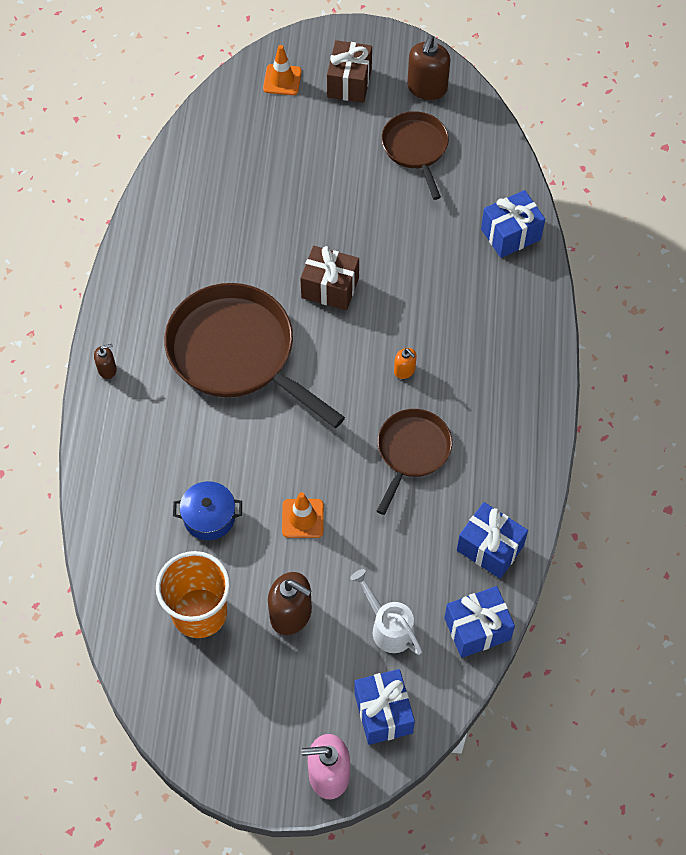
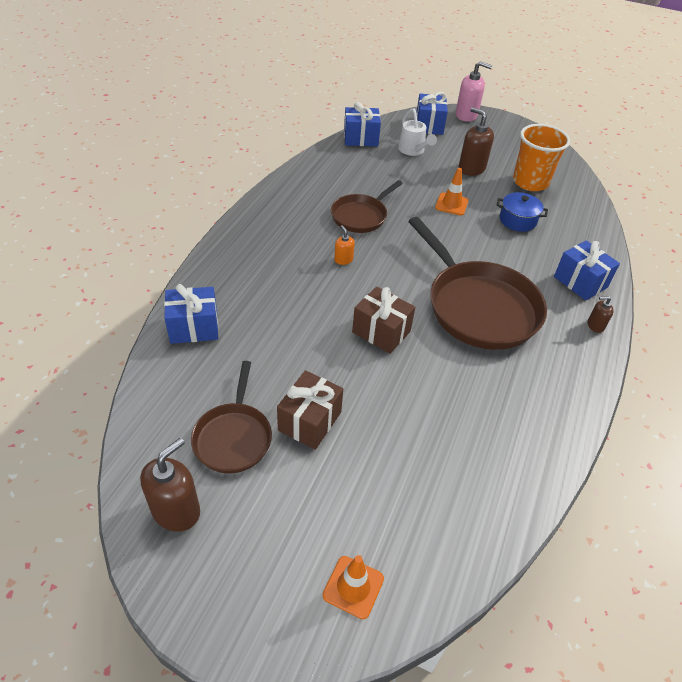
camera: 165 degrees left, 15 degrees down
(349, 83) = (267, 551): brown gift -> brown gift (310, 421)
(490, 548) = (334, 164): blue gift -> blue gift (580, 282)

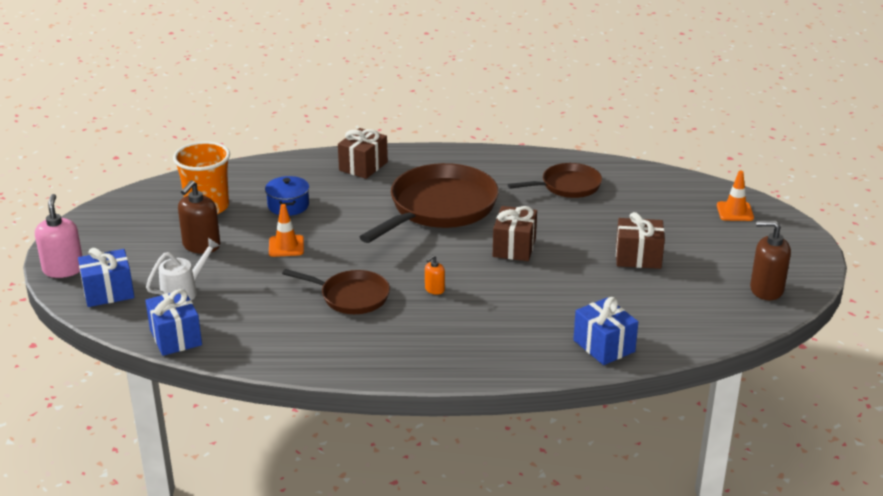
camera: 110 degrees left, 15 degrees down
(233, 437) = (687, 286): brown pan -> brown pan (567, 186)
(580, 282) = (363, 166): blue gift -> brown gift
(595, 325) = (416, 156): brown soap dispenser -> none

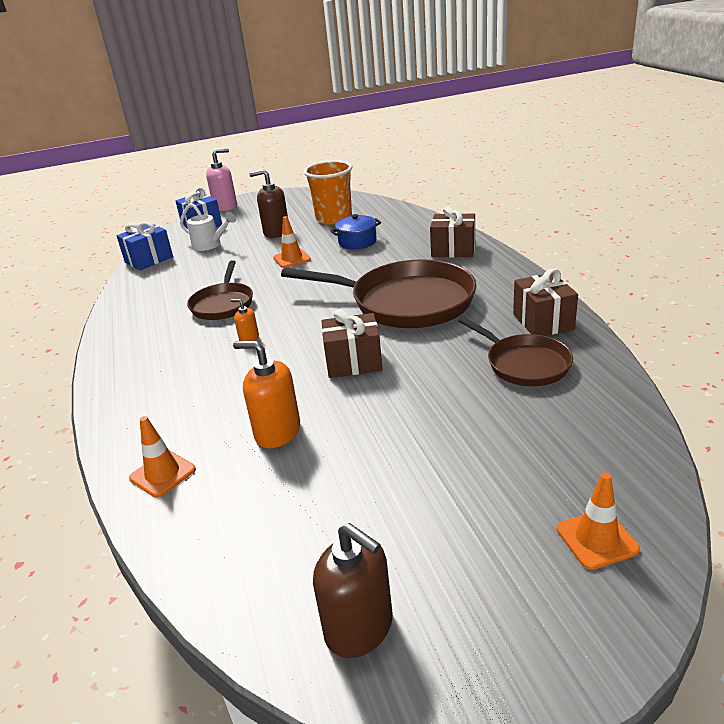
camera: 75 degrees right, 0 degrees up
(583, 292) = (277, 432): none -> orange soap dispenser
(604, 346) = (162, 474): blue gift -> orange traffic cone
(638, 257) = (384, 459): brown gift -> brown gift (543, 322)
(766, 289) = (359, 627): brown soap dispenser -> brown soap dispenser turned 135 degrees clockwise

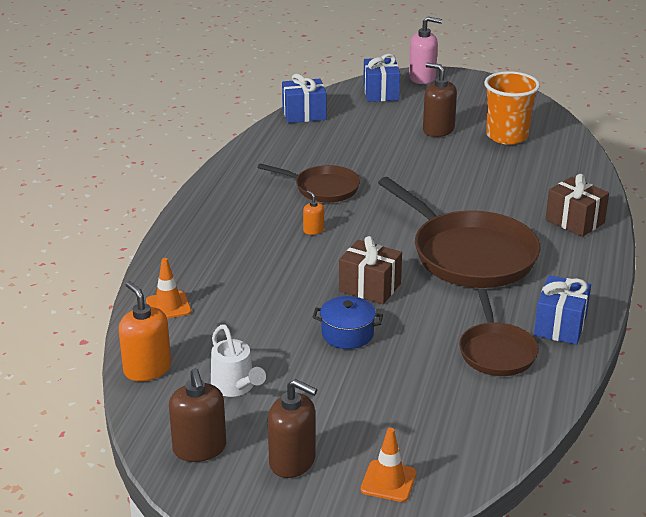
camera: 30 degrees right, 0 degrees up
(210, 245) = (367, 120): white watering can -> white watering can (235, 387)
(223, 304) = (323, 188): brown pan -> brown pan turned 105 degrees counterclockwise
(277, 432) = (264, 314): orange soap dispenser -> orange soap dispenser (147, 369)
(292, 259) = (422, 166): orange traffic cone -> none
(357, 242) = (498, 173): blue pot -> blue pot (347, 334)
(479, 577) = (292, 461): none -> brown soap dispenser
(543, 322) = (560, 326): brown gift -> blue gift

